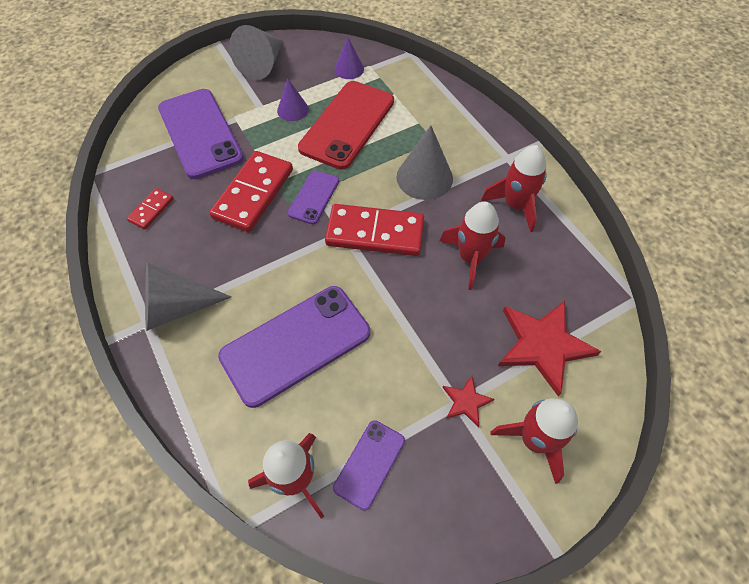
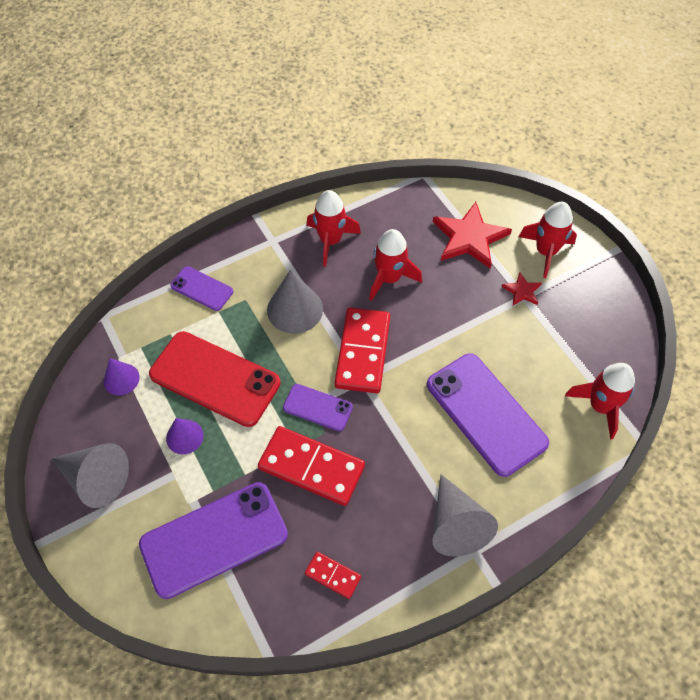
camera: 90 degrees left, 0 degrees up
(369, 464) = (580, 356): purple phone -> purple phone (202, 288)

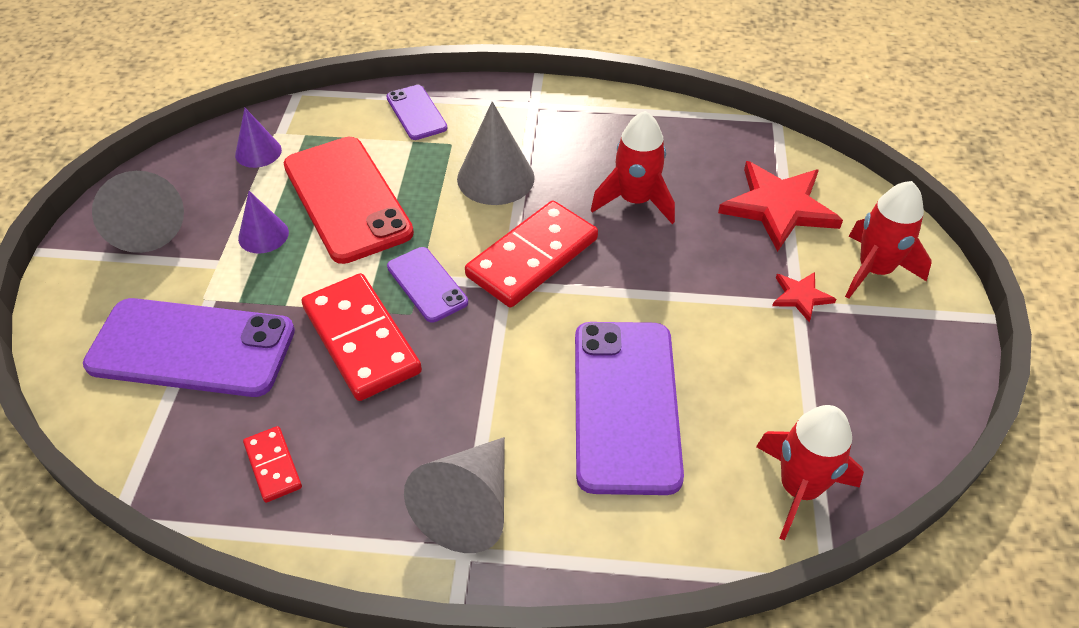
camera: 35 degrees right, 10 degrees down
(330, 241) = (599, 133): red rocket -> none

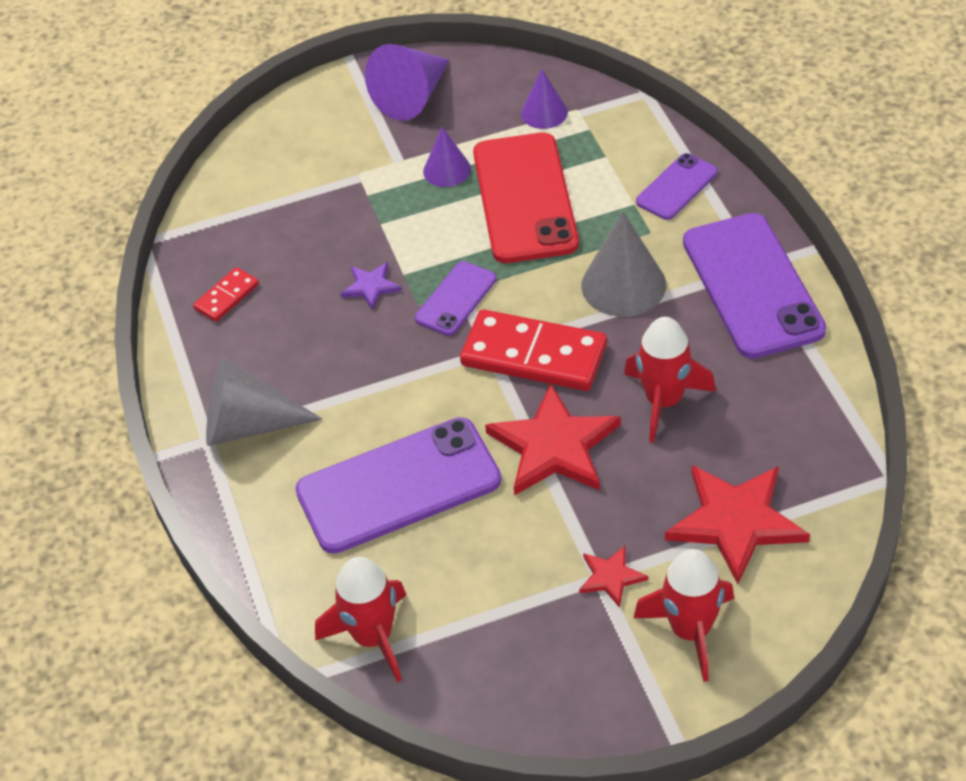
camera: 70 degrees right, 0 degrees up
(144, 225) = (412, 96): grey cone -> purple cone
(192, 348) = (306, 195): purple phone -> purple phone (752, 286)
(347, 199) = (524, 198): red phone -> red phone turned 45 degrees counterclockwise
(361, 340) = (370, 287): red domino -> purple star
(642, 281) = (554, 446): none -> red star

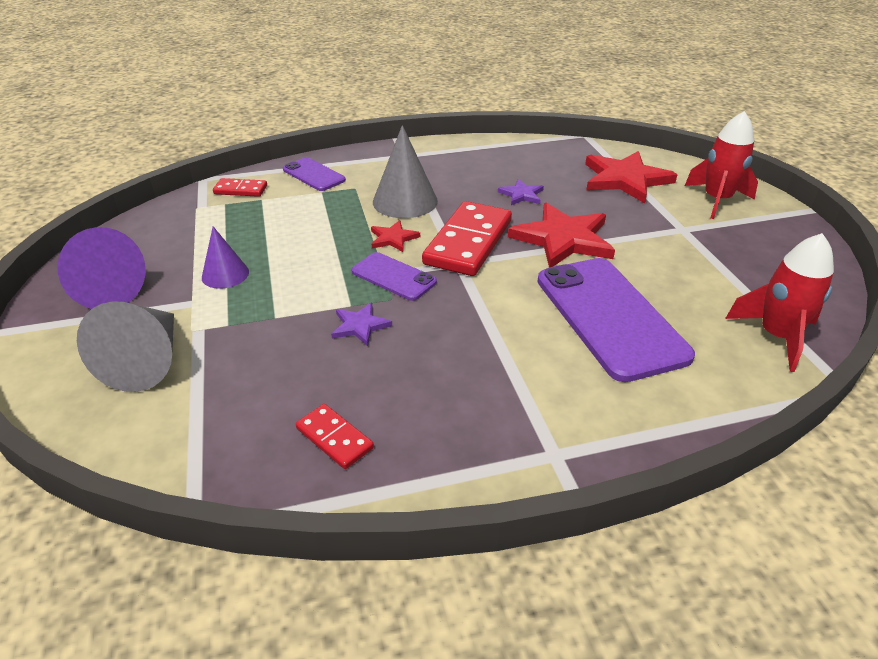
camera: 90 degrees left, 10 degrees down
(248, 425) = (535, 418): grey cone -> grey cone (147, 361)
(524, 198) = (288, 237): red phone -> none
(544, 113) = (188, 222): purple cone -> none
(611, 577) = (681, 224): red star -> red star (393, 238)
(624, 133) = (240, 190): none -> red domino
(664, 401) = (521, 194): red rocket -> purple star
(752, 286) = (422, 158): purple phone -> none

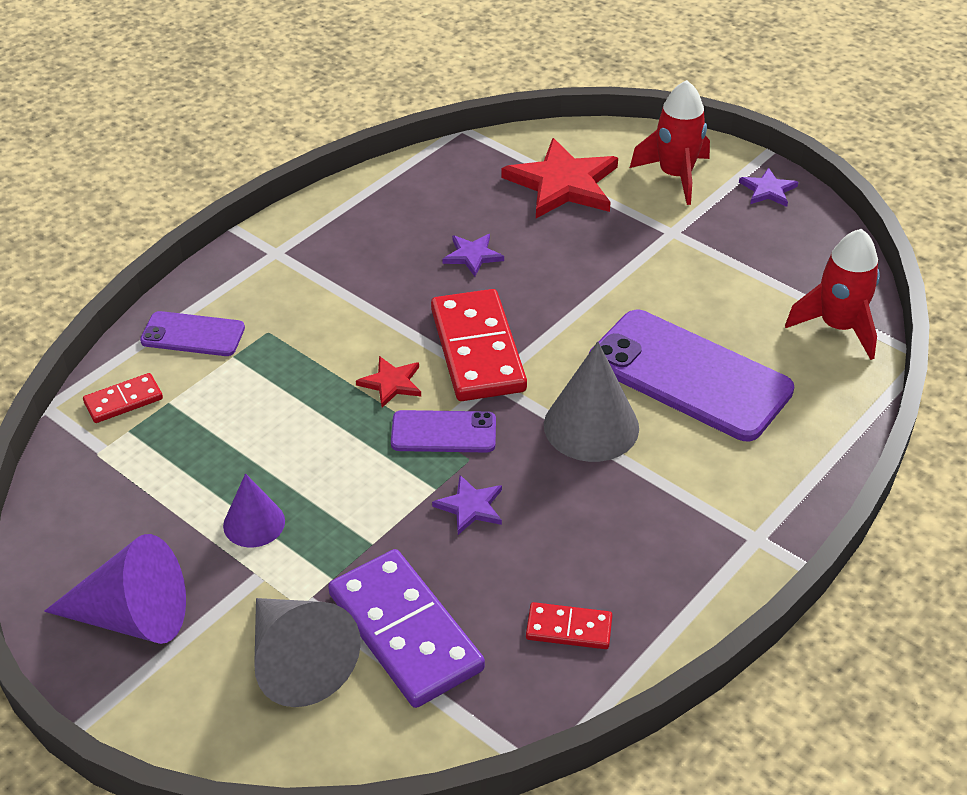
camera: 35 degrees left, 5 degrees up
(228, 379) = (405, 631): none -> purple domino
(405, 201) = (350, 324): grey cone -> grey cone (591, 426)
(563, 239) = (569, 299): red star -> none
(789, 231) = (768, 190): none -> purple star

